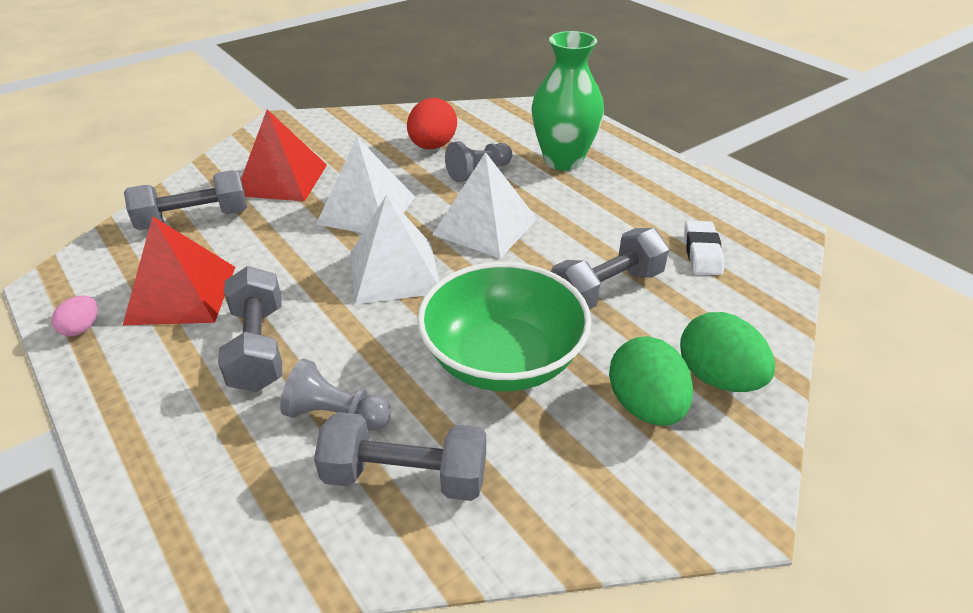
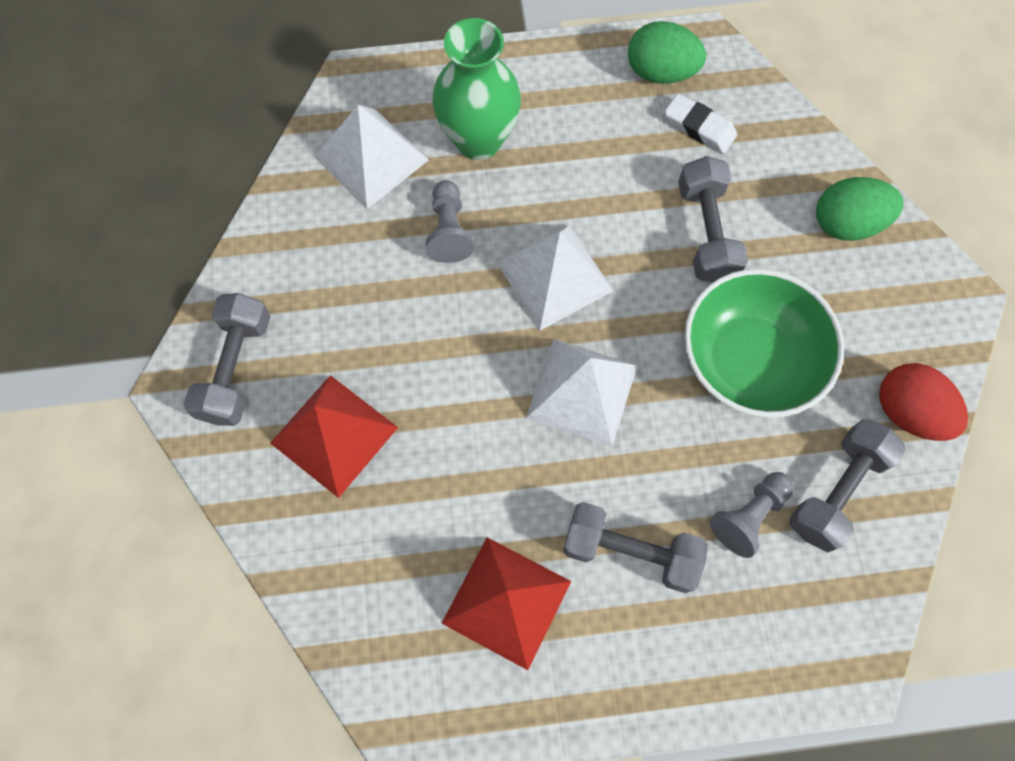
camera: 60 degrees left, 30 degrees up
(82, 328) = (511, 711): pink egg -> none
(194, 219) = (365, 555): grey dumbbell -> grey dumbbell (236, 368)
(366, 210) = (456, 372): white pyramid -> white pyramid (371, 158)
(432, 146) = (362, 248): red egg -> red egg (909, 412)
(645, 406) = (850, 291): green egg -> green egg (661, 72)

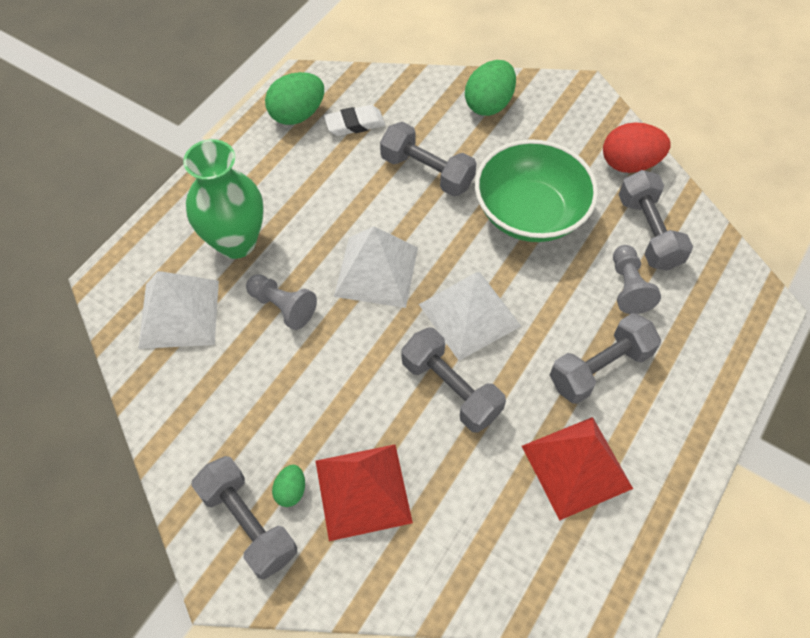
camera: 50 degrees left, 10 degrees down
(288, 378) = (291, 490): none -> green egg
(491, 433) = (451, 389): none -> grey dumbbell

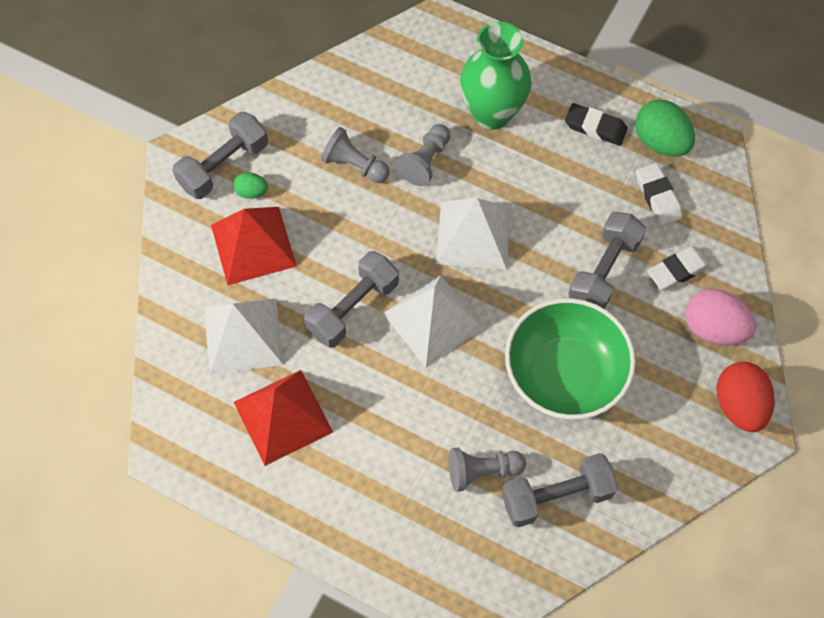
camera: 85 degrees right, 5 degrees up
(179, 314) = (410, 83): white pyramid -> white pyramid (243, 336)
(271, 160) = (595, 127): none -> black eraser
(275, 376) = (355, 165): none -> grey pawn
(431, 120) = (677, 270): none -> white eraser
(488, 104) = (713, 328): green egg -> pink egg
(600, 368) = (385, 440): grey dumbbell -> none
(629, 163) = (651, 480): red egg -> red egg (739, 405)

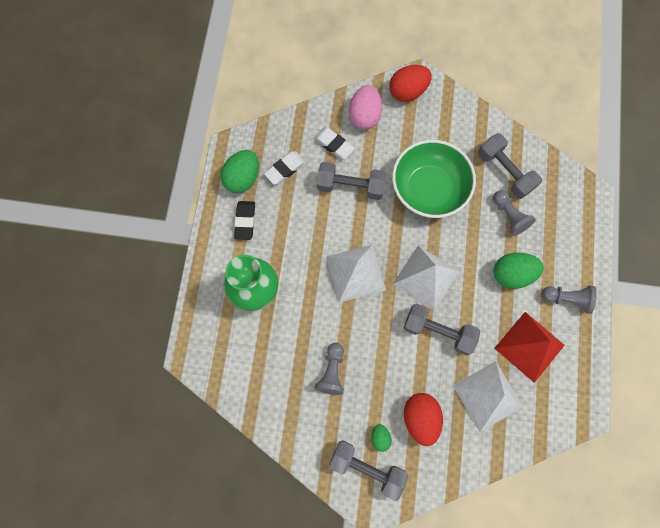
camera: 110 degrees left, 10 degrees up
(253, 245) = (420, 418): red pyramid -> red egg
(393, 437) = (512, 274): none -> green egg
(425, 161) = (311, 324): grey pawn -> grey pawn (566, 299)

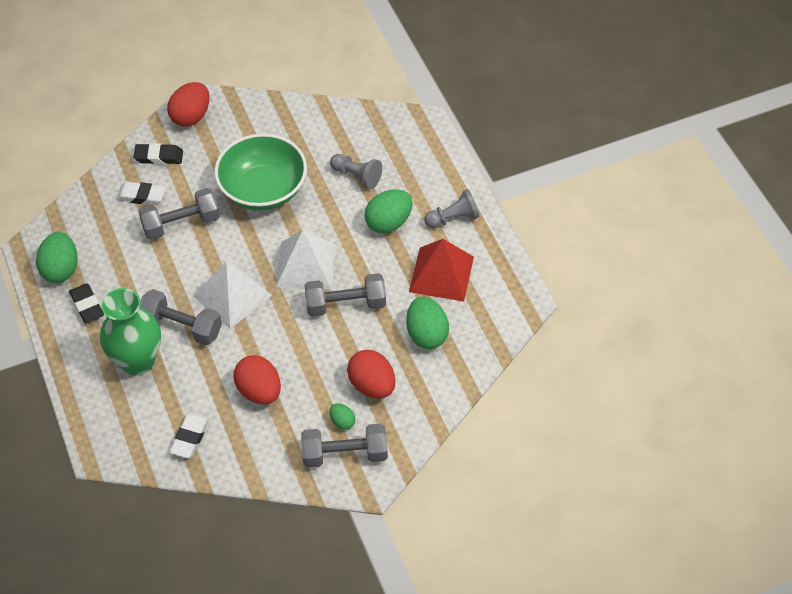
camera: 30 degrees left, 20 degrees down
(285, 169) = (102, 240): white eraser -> white eraser (190, 437)
(332, 371) = (259, 391): grey pawn -> red egg
(364, 116) = (159, 157): pink egg -> black eraser
(488, 396) = (426, 334): white pyramid -> green egg
(505, 171) = (330, 141): grey dumbbell -> grey dumbbell (181, 326)

